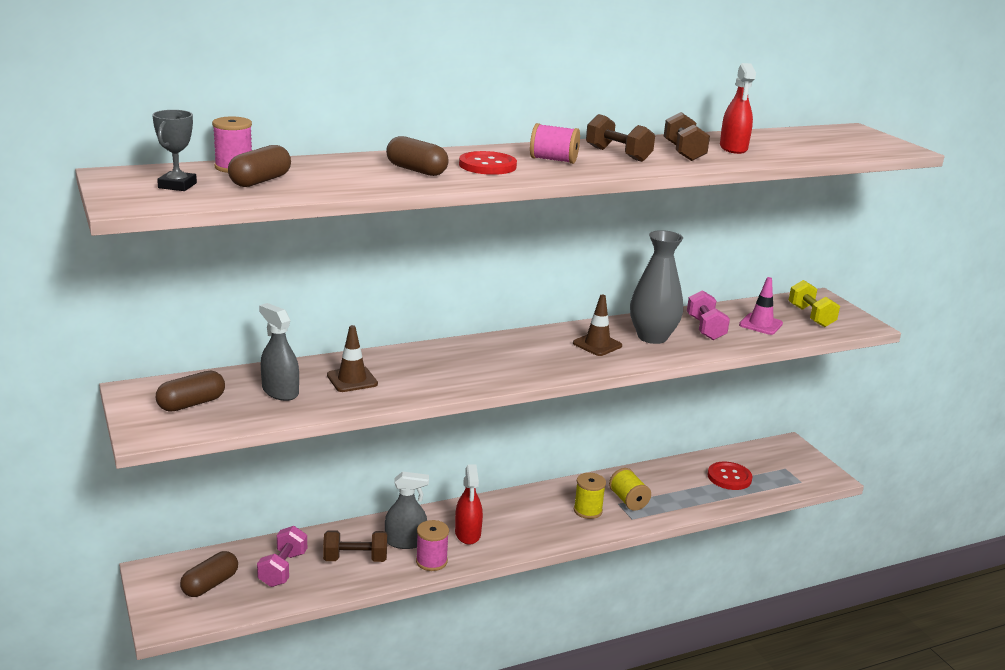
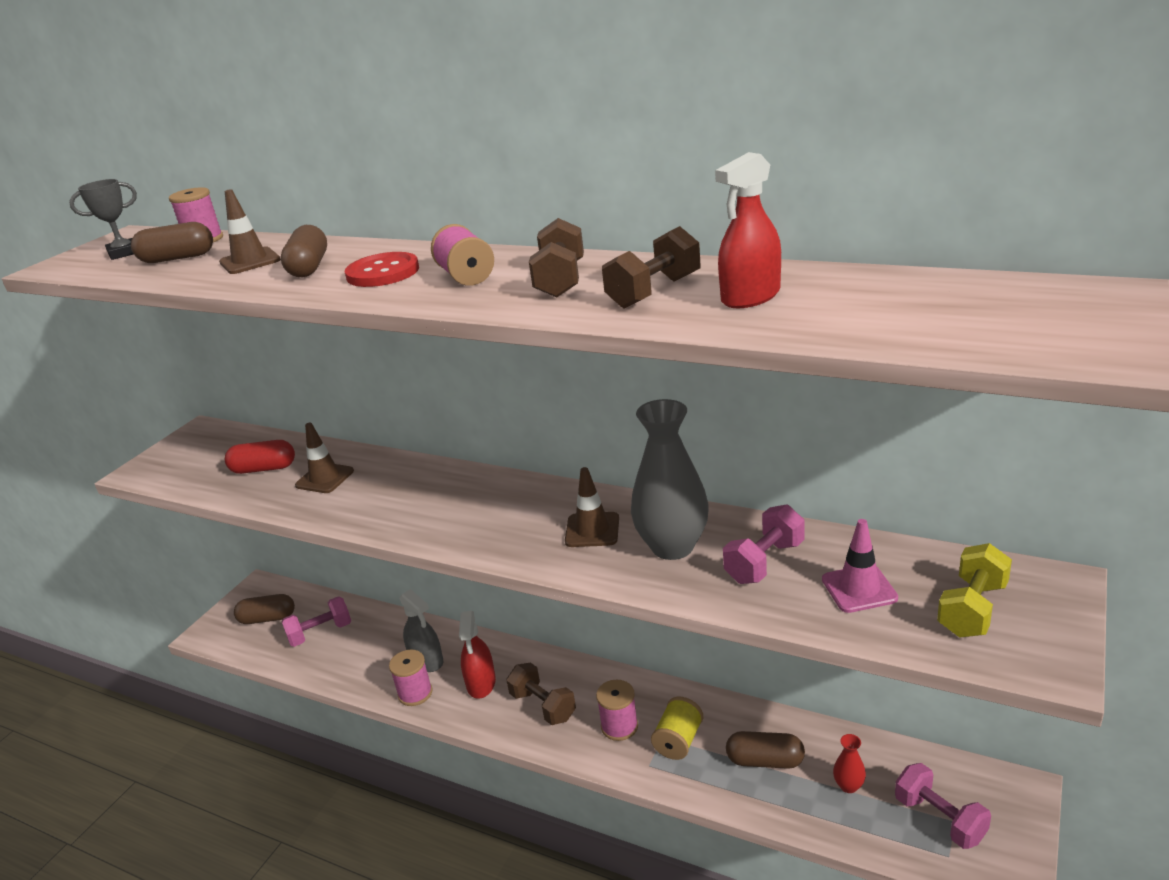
camera: 55 degrees right, 5 degrees up
(191, 404) = (202, 456): brown capsule -> brown capsule (765, 761)
(280, 392) = (264, 469): grey spray bottle -> red capsule
(346, 174) = (250, 261): none -> brown traffic cone
(355, 559) = (372, 654): brown dumbbell -> brown dumbbell (543, 706)
(468, 533) = (481, 683): red spray bottle -> red spray bottle turned 45 degrees counterclockwise
(587, 510) = (619, 726): yellow spool -> pink spool
(729, 477) = (848, 786): red button -> red vase
(779, 470) = (939, 819): none -> pink dumbbell

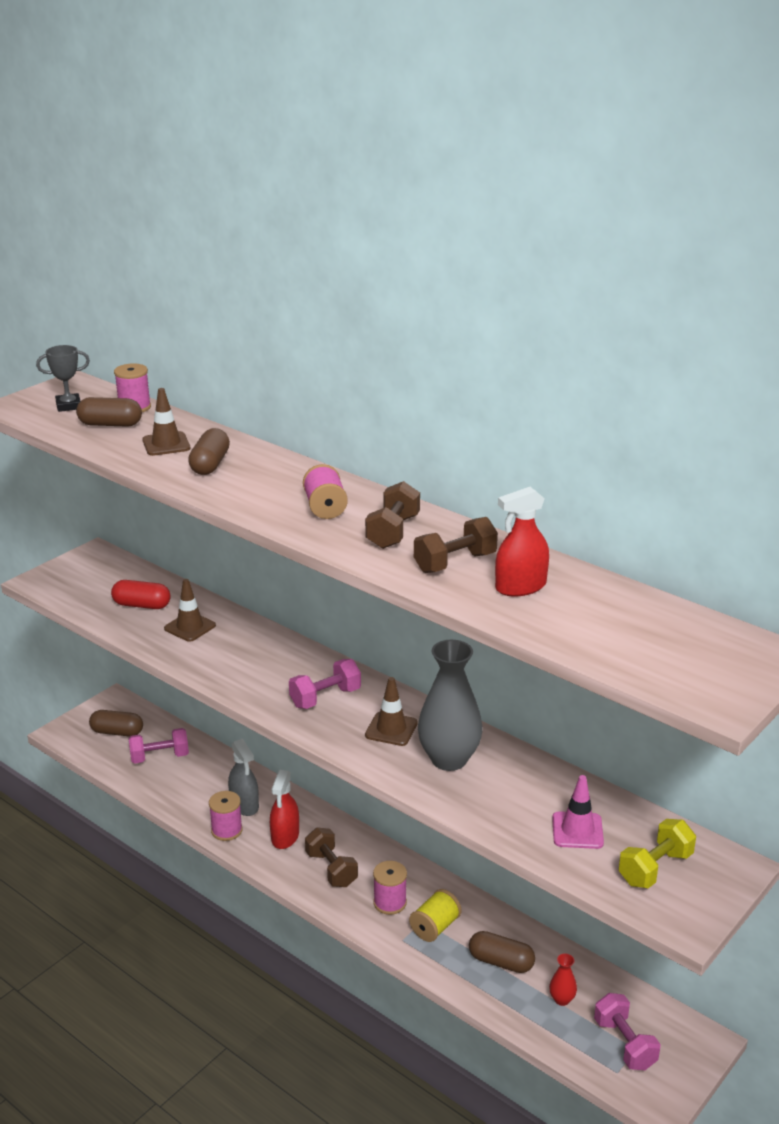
camera: 10 degrees right, 0 degrees up
(383, 272) = (264, 486): red button -> none
(764, 562) = (515, 791): pink dumbbell -> pink dumbbell (325, 698)

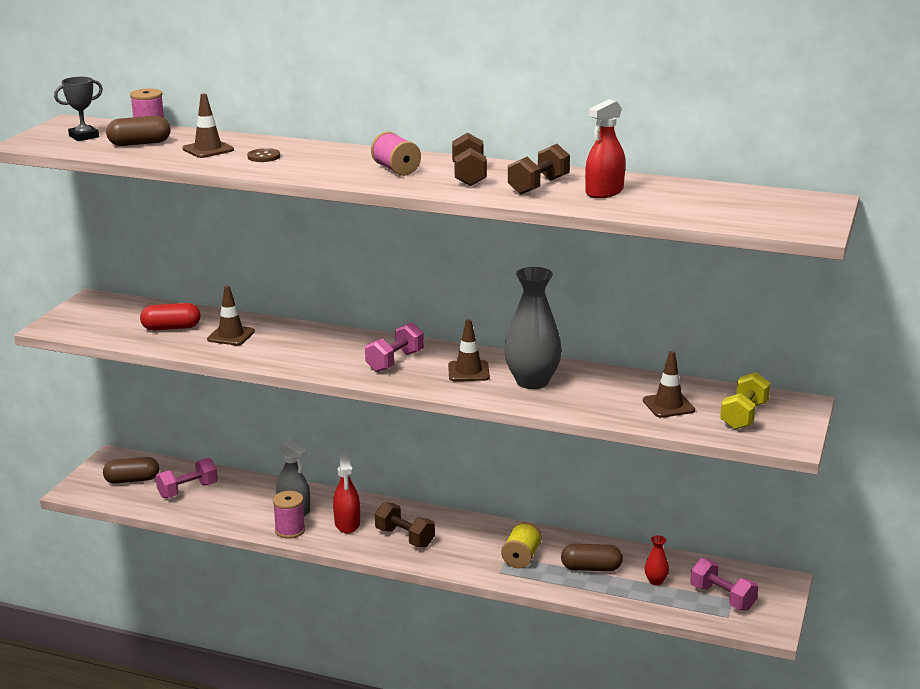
camera: 20 degrees left, 5 degrees down
(210, 464) = (264, 157): brown capsule -> brown button
(390, 902) = (471, 549): pink spool -> none
(577, 830) = (668, 405): pink traffic cone -> brown traffic cone

